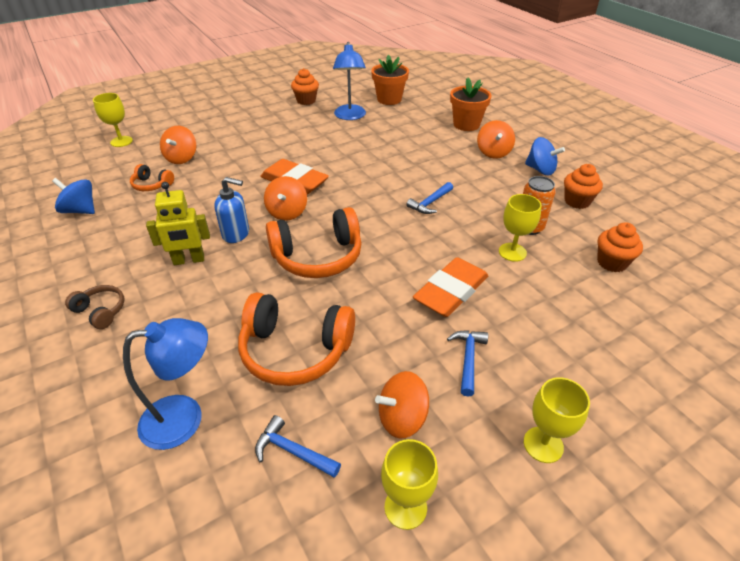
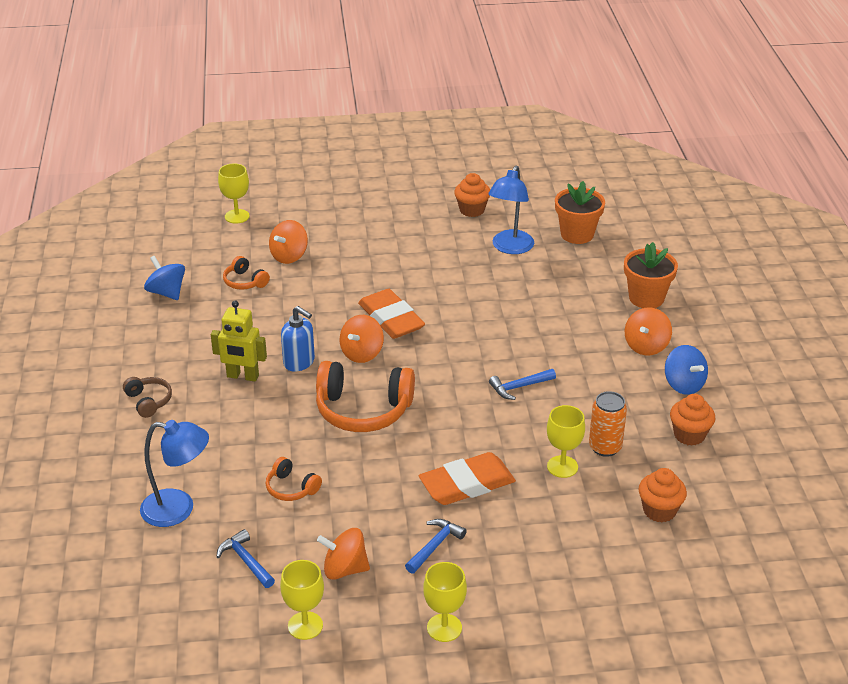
camera: 25 degrees right, 5 degrees down
(295, 350) = (291, 488): orange headphones -> orange headphones, size x0.50

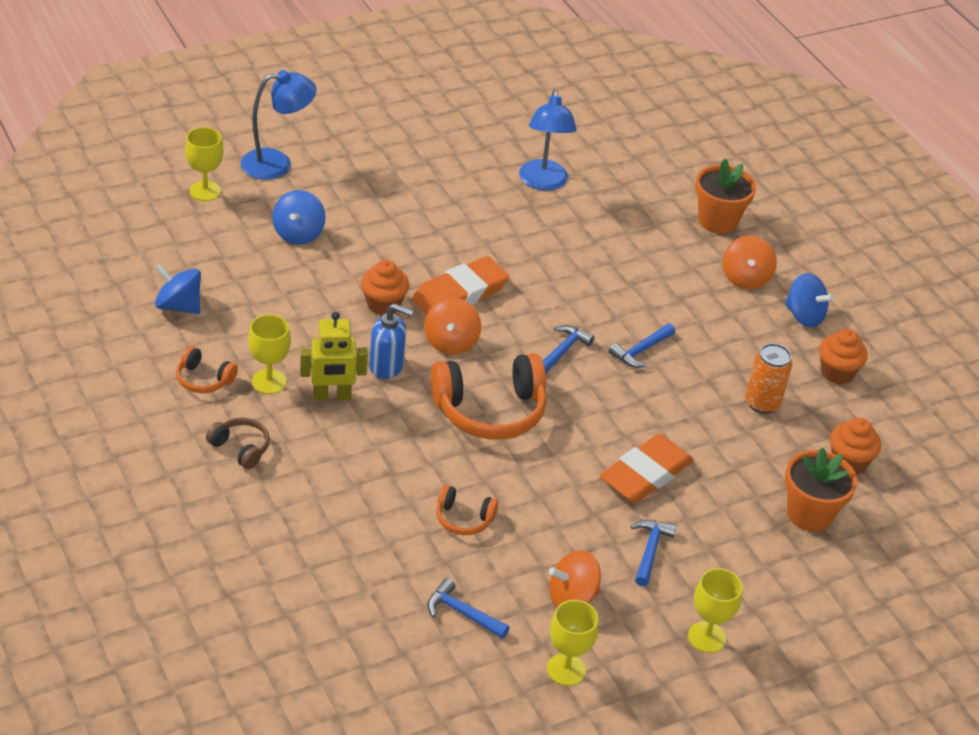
camera: 25 degrees left, 5 degrees up
(178, 509) = (353, 571): blue lamp -> blue lamp (277, 164)
(245, 282) = (265, 276): orange headphones -> orange headphones (204, 379)
(289, 256) = (298, 233): orange spinning top -> blue spinning top
(391, 319) = (460, 293): orange eraser -> orange eraser turned 75 degrees counterclockwise
(452, 375) = (563, 351): none -> blue hammer
(472, 210) = (476, 141): orange cupcake -> orange cupcake (383, 304)
(562, 467) = (731, 434): yellow goblet -> yellow goblet (269, 382)
(577, 234) = (607, 154): orange flower pot -> orange flower pot (809, 514)

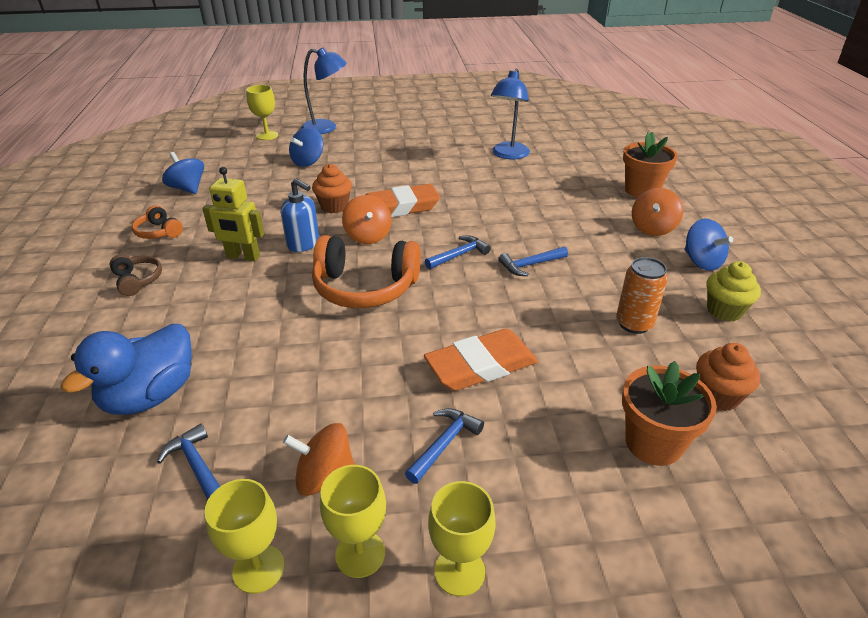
camera: 25 degrees right, 5 degrees down
(269, 382) = (204, 240): yellow goblet -> yellow goblet (360, 554)
(369, 565) = (150, 395): none -> blue duck
(451, 342) = (368, 236): orange spinning top -> orange spinning top turned 45 degrees counterclockwise
(463, 519) = (273, 371): orange headphones -> none
(837, 373) = (724, 310): orange cupcake -> yellow cupcake

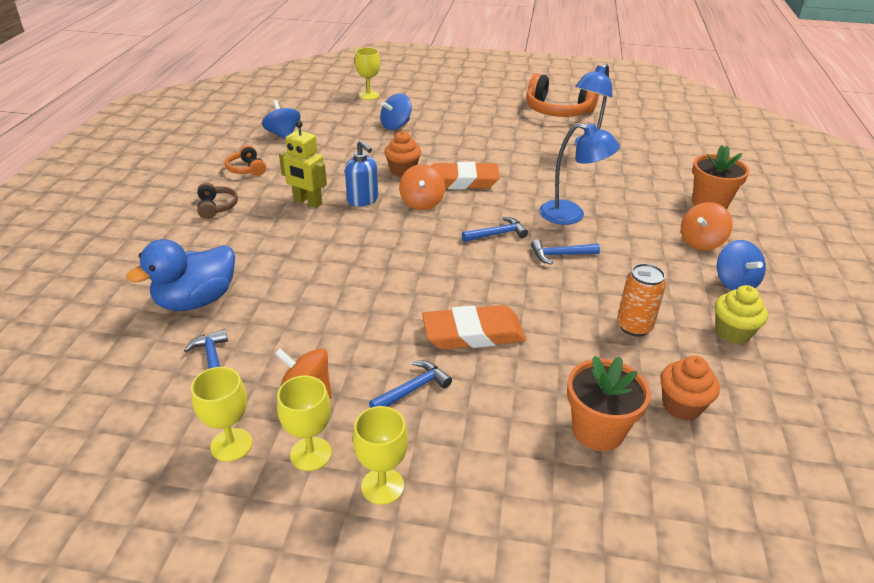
camera: 15 degrees right, 0 degrees up
(326, 128) = (425, 96): blue lamp -> blue lamp (571, 215)
(365, 287) = (400, 247): orange headphones -> orange headphones (558, 111)

